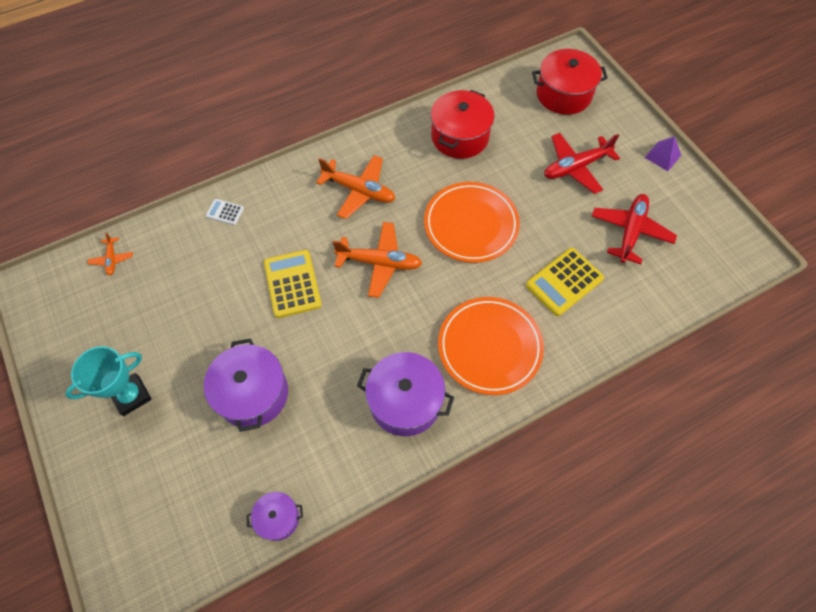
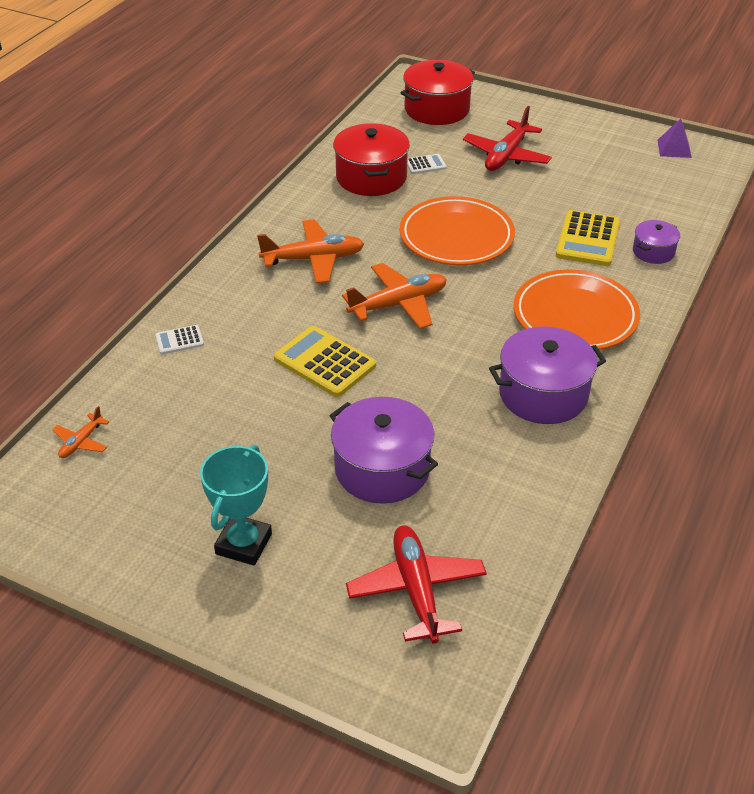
camera: 35 degrees left, 20 degrees down
(112, 259) = (81, 442): orange plane -> orange plane turned 75 degrees clockwise
(278, 518) = (522, 550): purple pot -> purple pot (653, 252)
(508, 145) = (425, 165): none -> white calculator
(630, 231) = (604, 180): red plane -> red plane (416, 590)
(662, 156) = (573, 118): purple pyramid -> purple pyramid (674, 148)

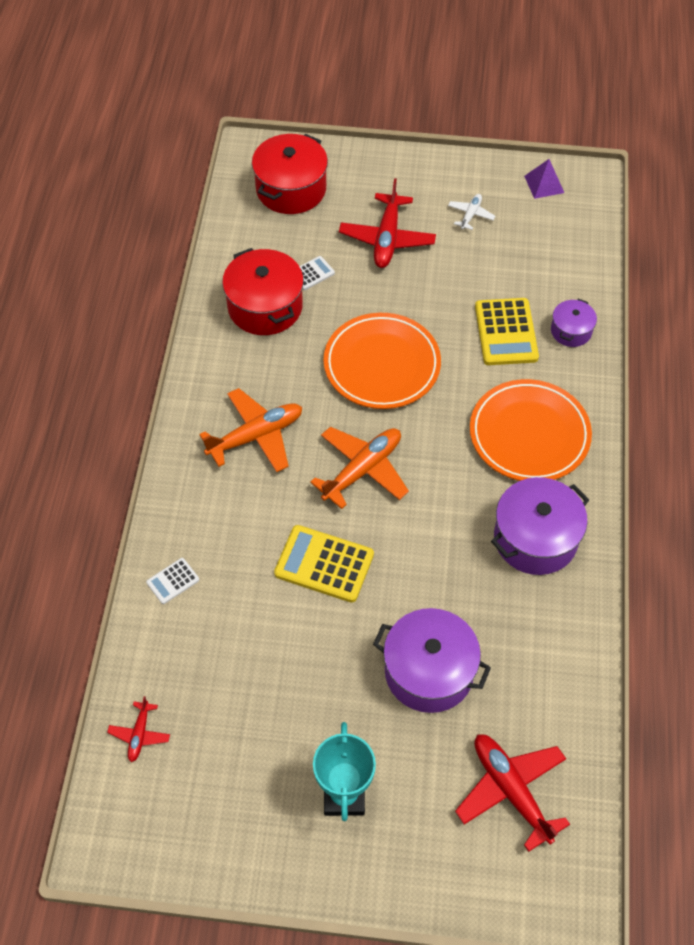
camera: 20 degrees left, 15 degrees up
(81, 442) = (139, 734): orange plane -> red plane
(593, 155) = (470, 215): none -> white plane

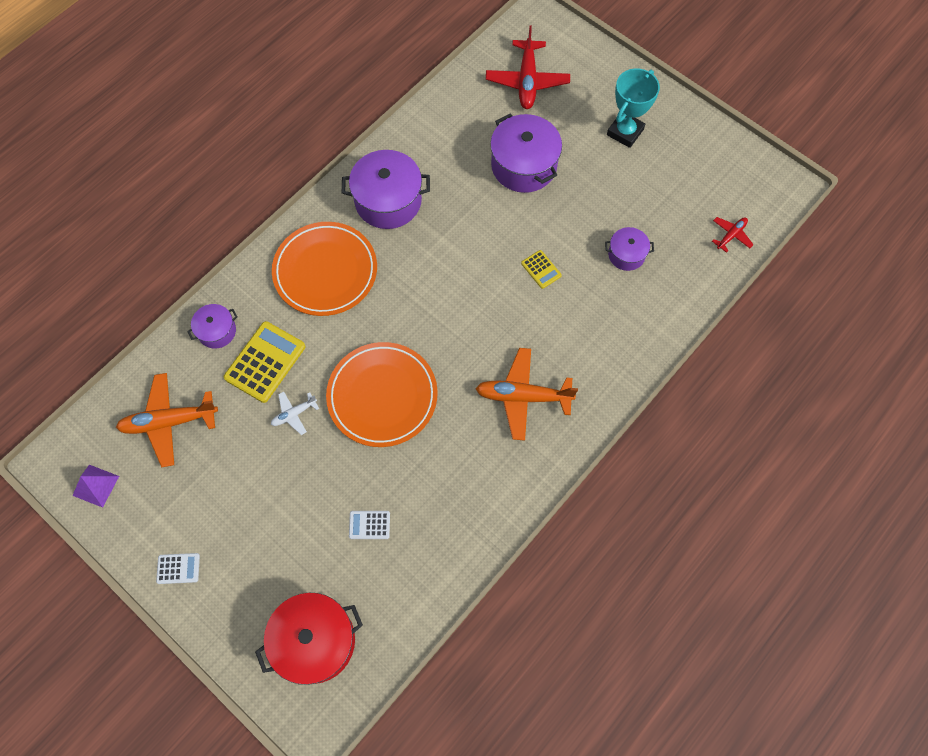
camera: 145 degrees left, 10 degrees up
(173, 581) = (654, 321): white calculator -> white calculator (178, 568)
(245, 636) = (626, 254): none -> purple pot
(265, 306) = (433, 516): red pot -> none
(324, 564) = (541, 269): yellow calculator -> yellow calculator, size x0.51
(362, 470) = (464, 320): orange plane -> orange plane (169, 422)
(387, 238) = (277, 519): red plane -> none
(470, 215) = (187, 496): white plane -> white plane (294, 414)

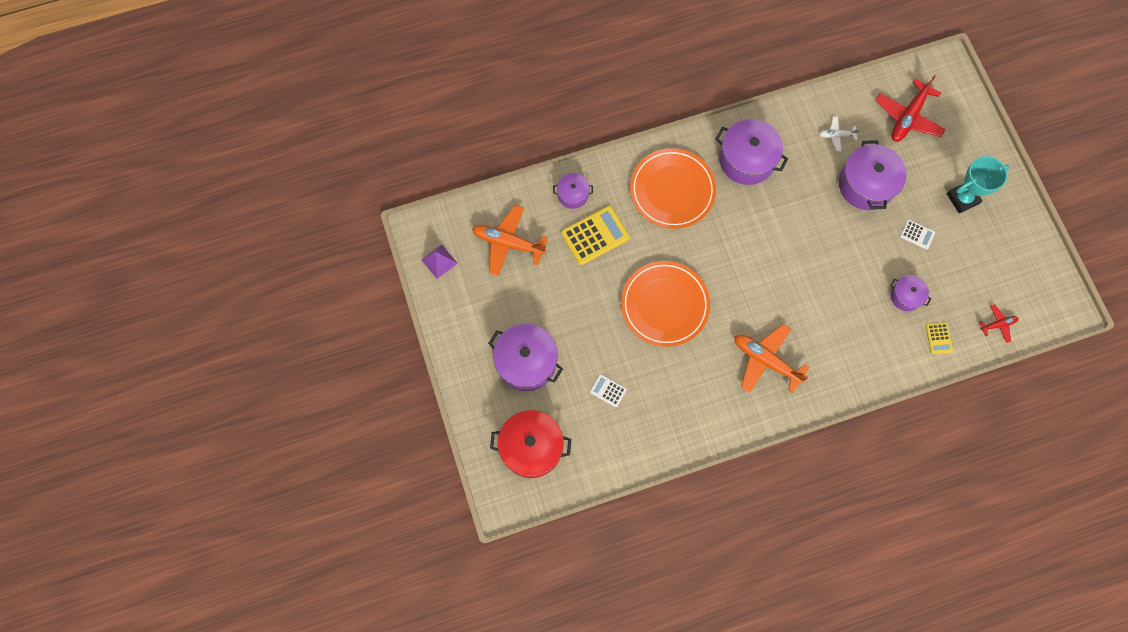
camera: 30 degrees right, 5 degrees up
(178, 568) = (466, 348): white calculator -> white calculator (917, 234)
(258, 545) = (526, 362): none -> purple pot
(294, 414) = (596, 284): white plane -> white plane (836, 135)
(541, 269) = (833, 273): yellow calculator -> yellow calculator (938, 338)

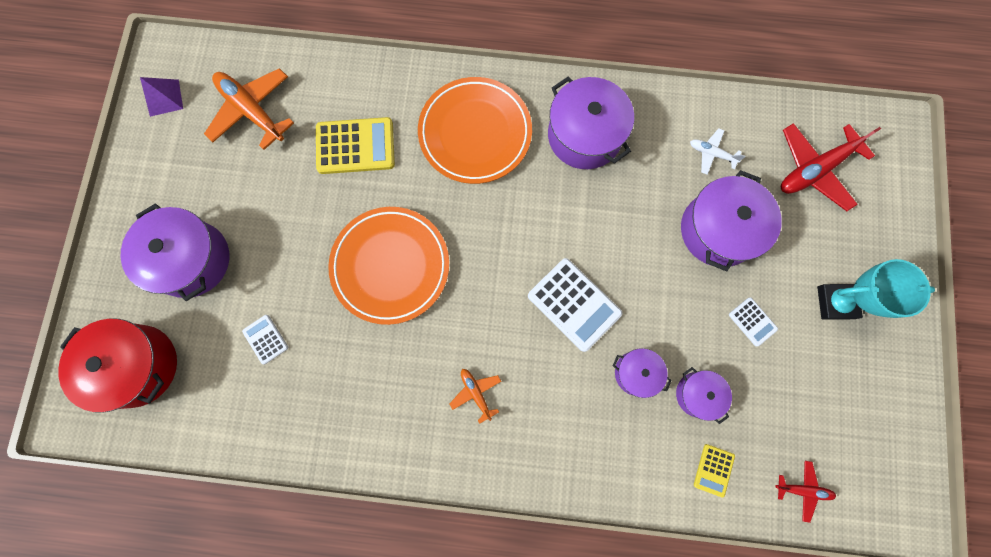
camera: 25 degrees right, 5 degrees up
(572, 195) = (357, 88): purple pot -> purple pot (636, 373)
(765, 360) = (476, 393): orange plane -> orange plane, size x0.51
(798, 275) = (574, 304): none -> white calculator

